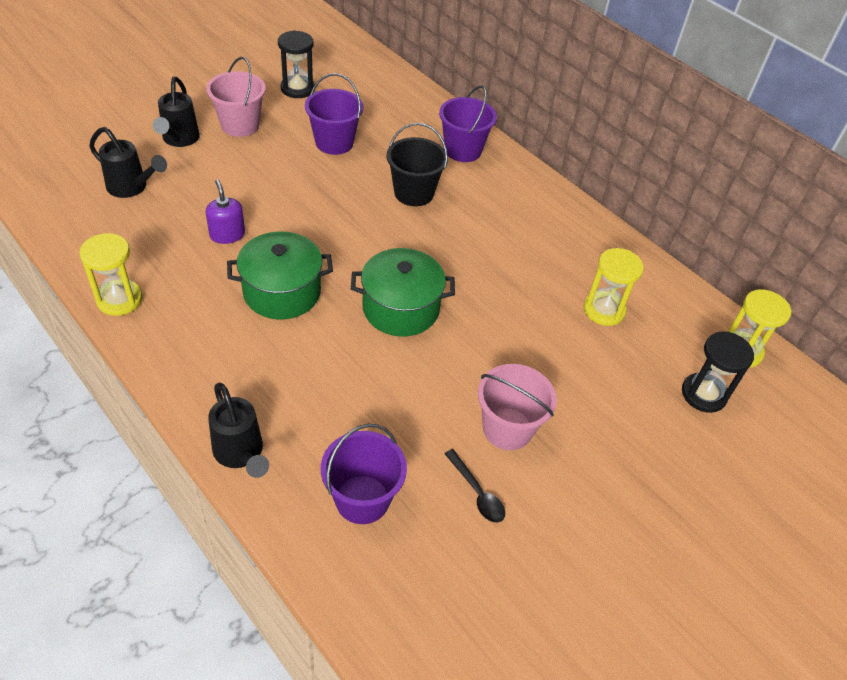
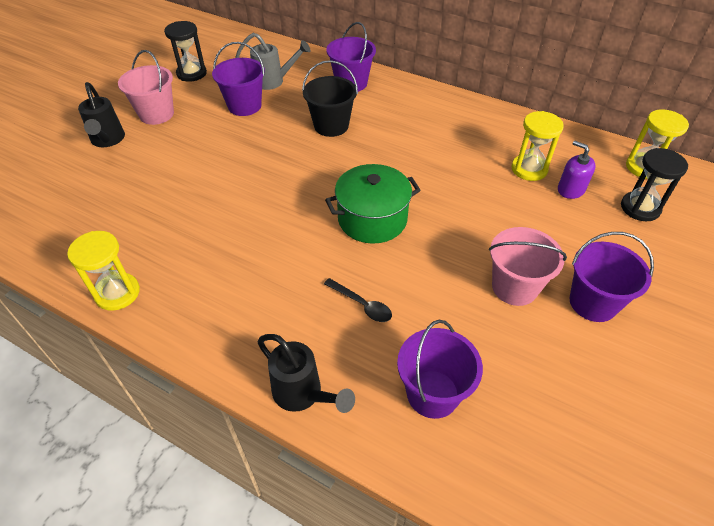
camera: 15 degrees left, 0 degrees up
(132, 188) = (83, 192): black watering can -> none
(227, 234) = (190, 205): purple soap dispenser -> purple soap dispenser (571, 189)
(282, 292) = (264, 238): green pot -> none
(379, 123) = (274, 81): none -> grey watering can
(477, 493) = (523, 350): black spoon -> black spoon (362, 305)
(581, 473) = (593, 303): none -> purple bucket

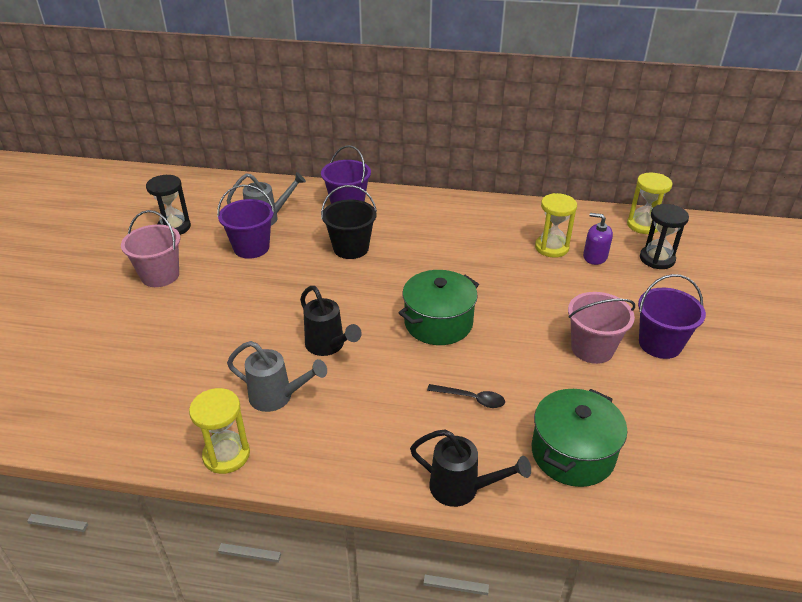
camera: 20 degrees left, 10 degrees down
(107, 141) = (121, 313): black watering can -> black watering can (328, 346)
(189, 252) = (278, 397): none -> grey watering can
(432, 394) = (572, 453): purple bucket -> green pot

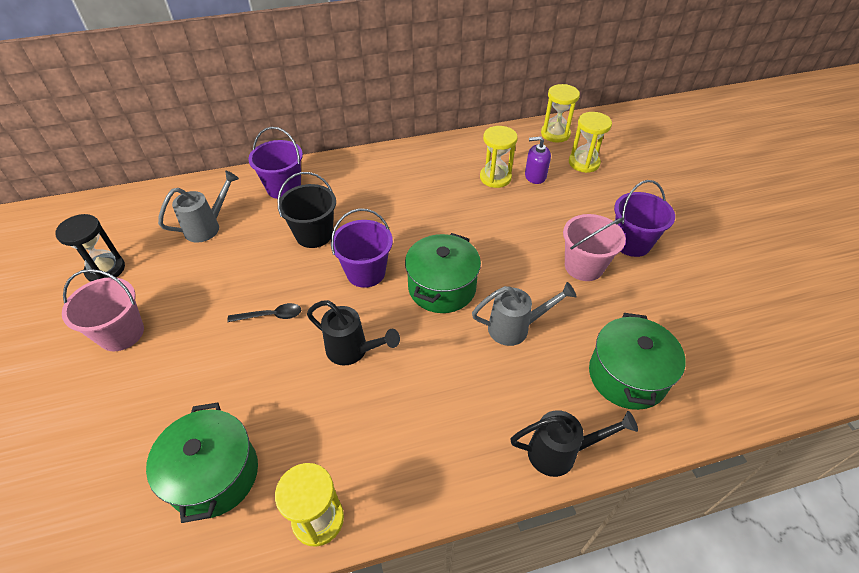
camera: 25 degrees left, 10 degrees up
(169, 395) = (214, 475): none -> green pot
(251, 248) = (209, 266): purple bucket -> purple bucket (366, 272)
(278, 397) = (334, 429): grey watering can -> grey watering can (516, 328)
(471, 399) = (515, 355): black spoon -> black spoon (271, 316)
(657, 259) = (584, 163): black hourglass -> yellow hourglass

